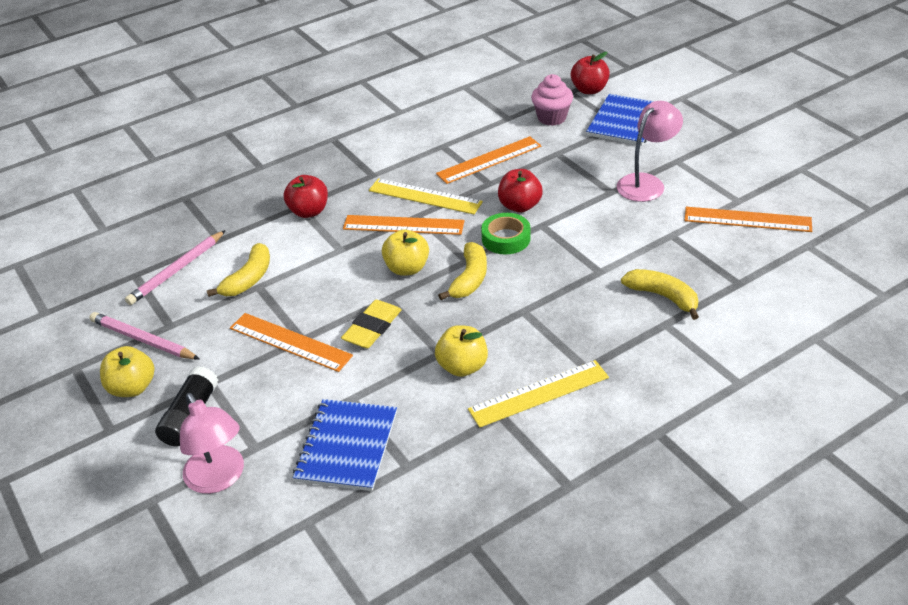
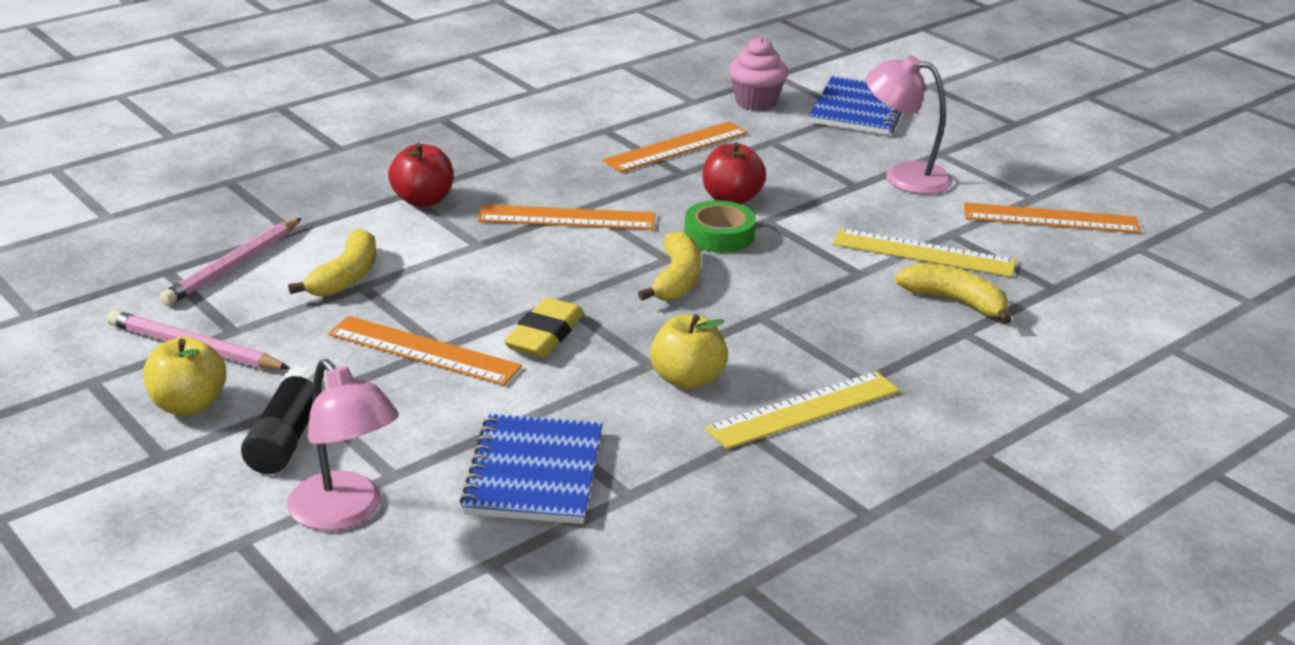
camera: 10 degrees left, 10 degrees down
(407, 268) = (582, 267): yellow apple -> none
(425, 196) = (592, 186): yellow ruler -> yellow ruler (923, 253)
(589, 90) = (802, 73): red apple -> none
(646, 183) = (904, 176): pink lamp -> pink lamp turned 105 degrees counterclockwise

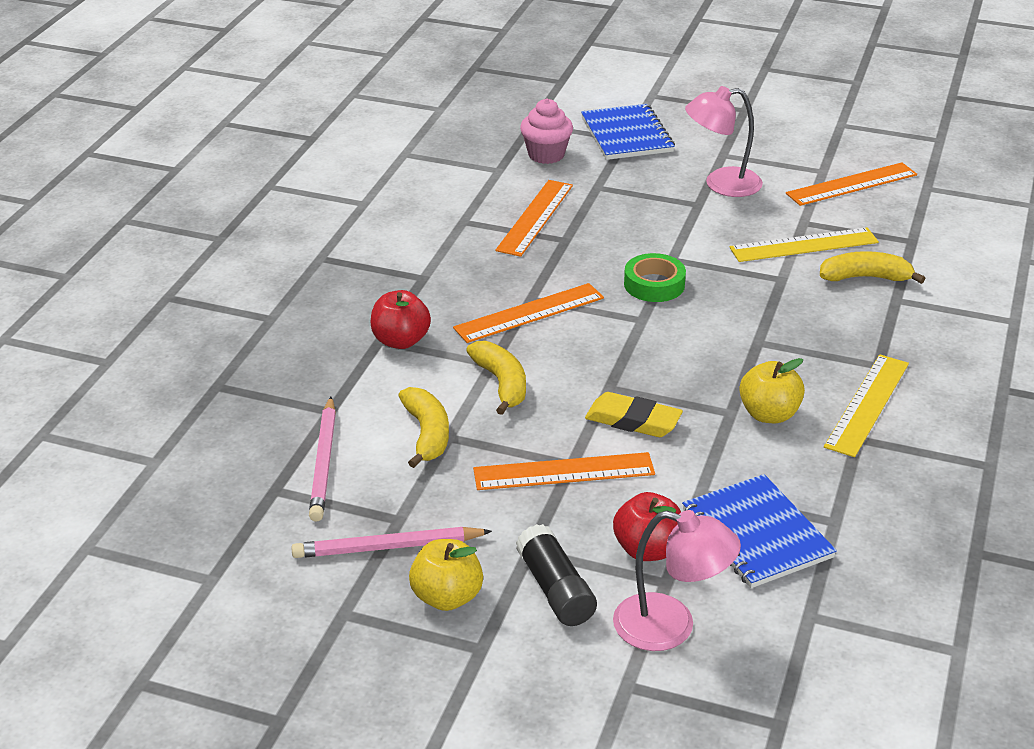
camera: 30 degrees left, 5 degrees up
(545, 335) = (633, 420): yellow eraser -> yellow eraser turned 60 degrees counterclockwise
(676, 280) = (668, 335): yellow banana -> yellow banana (501, 383)
(731, 199) = (627, 249): red apple -> red apple (647, 550)

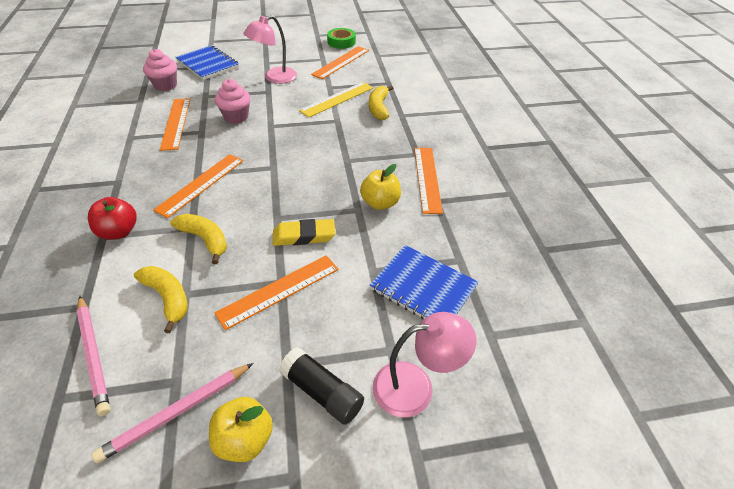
camera: 30 degrees left, 10 degrees up
(627, 231) = (236, 117): none -> pink cupcake
(647, 550) = (365, 329): red apple -> none
(654, 284) = (269, 144): green tape -> green tape (341, 42)
(865, 277) = (379, 108): yellow banana -> yellow banana turned 60 degrees counterclockwise
(867, 404) = (427, 179): yellow ruler -> orange ruler

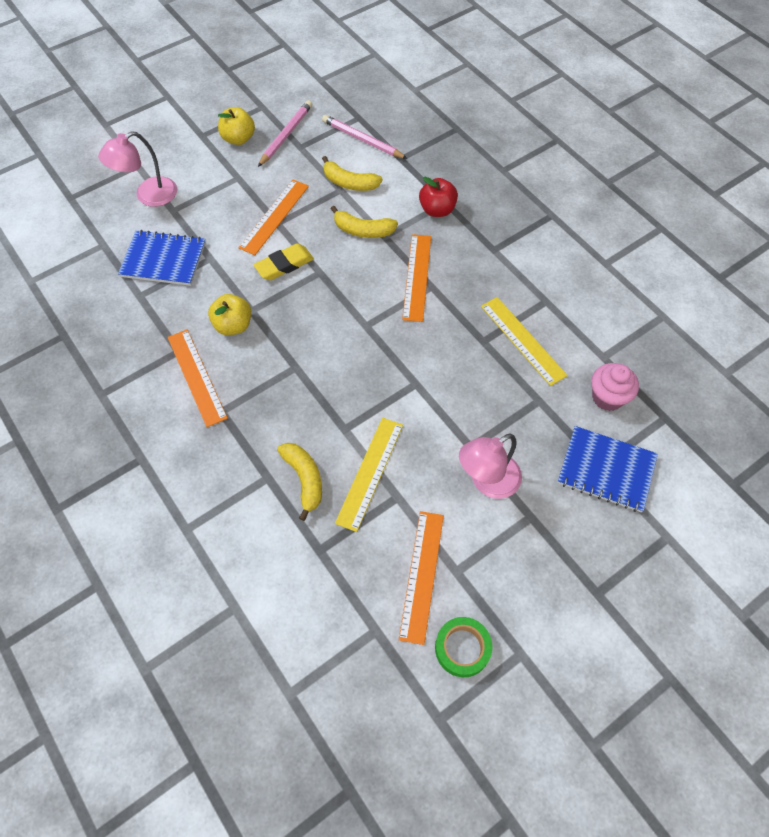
camera: 155 degrees right, 15 degrees up
(176, 123) = (522, 340): orange ruler -> yellow ruler
(236, 117) = (467, 380): pink cupcake -> none
(274, 78) = (487, 482): pink lamp -> pink lamp turned 150 degrees counterclockwise
(322, 392) = (207, 172): black glue stick -> none

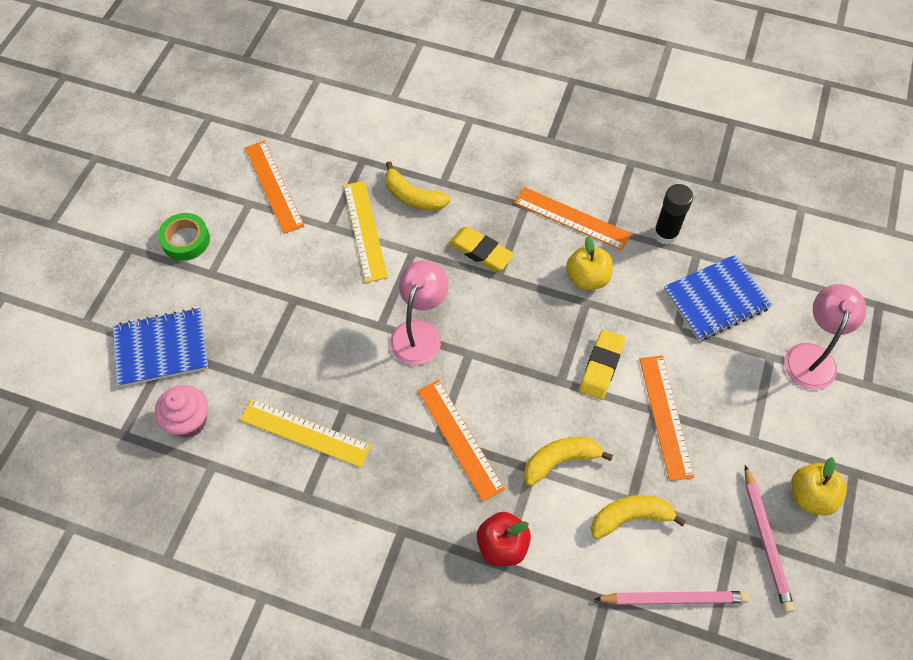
camera: 145 degrees right, 0 degrees up
(143, 322) = (665, 234): none -> black glue stick
(291, 394) = (481, 251): none -> yellow eraser
(462, 648) = (216, 160): green tape -> green tape (186, 240)
(487, 482) = (262, 279): pink lamp -> pink lamp (419, 333)

